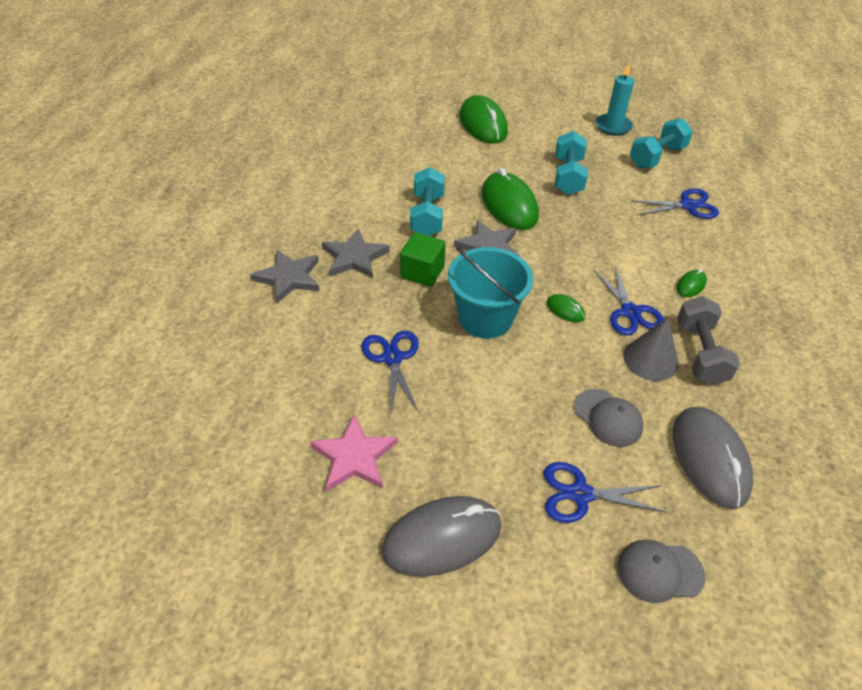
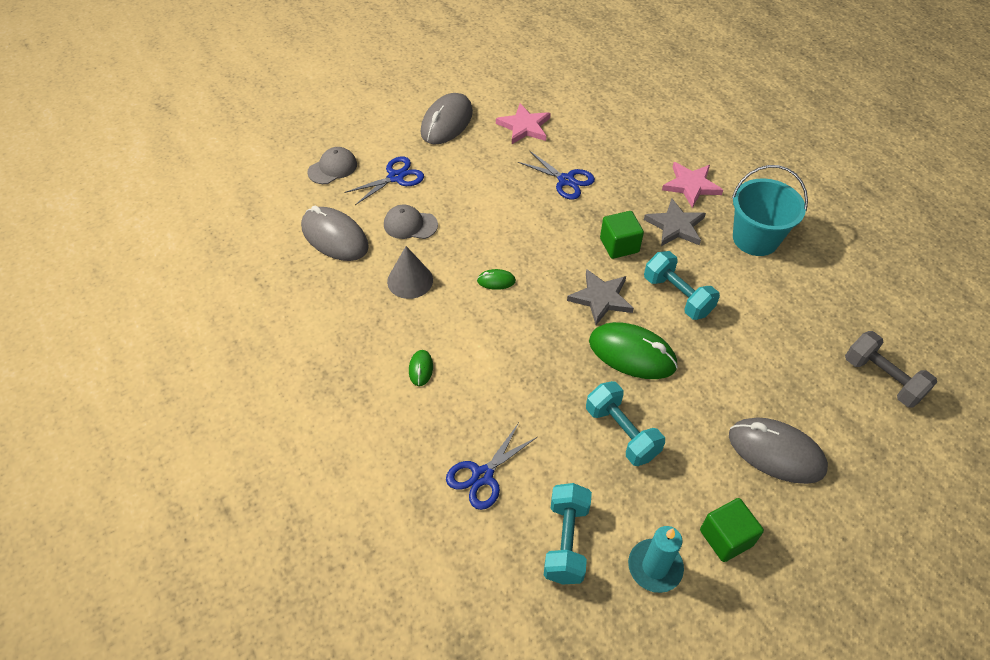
camera: 140 degrees right, 5 degrees up
(289, 278) = (691, 186): grey star -> pink star
(483, 124) = (776, 453): green mouse -> grey mouse
(485, 318) = (541, 239): turquoise bucket -> turquoise bucket (755, 239)
(559, 116) = (726, 538): none -> green cube
(630, 312) = (450, 310): blue scissors -> none
(700, 353) = (379, 307): grey dumbbell -> grey dumbbell (882, 379)

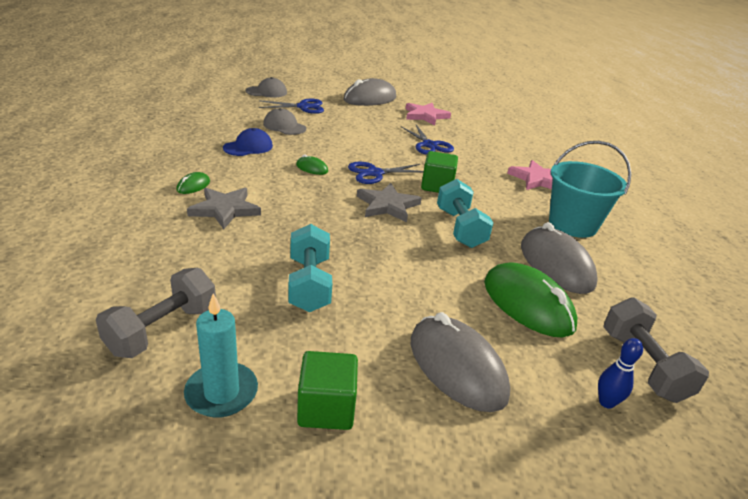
camera: 25 degrees right, 20 degrees down
(334, 237) = (225, 115): grey mouse -> grey mouse (556, 265)
(410, 280) = (248, 147): grey cone -> blue cap
(482, 476) = (153, 257): blue scissors -> blue scissors (374, 173)
(566, 541) = (162, 330): turquoise dumbbell -> grey dumbbell
(632, 354) = (378, 243): green mouse -> green mouse (527, 304)
(675, 226) = (500, 193): grey star -> grey star (225, 209)
(878, 427) = (606, 402): none -> blue bowling pin

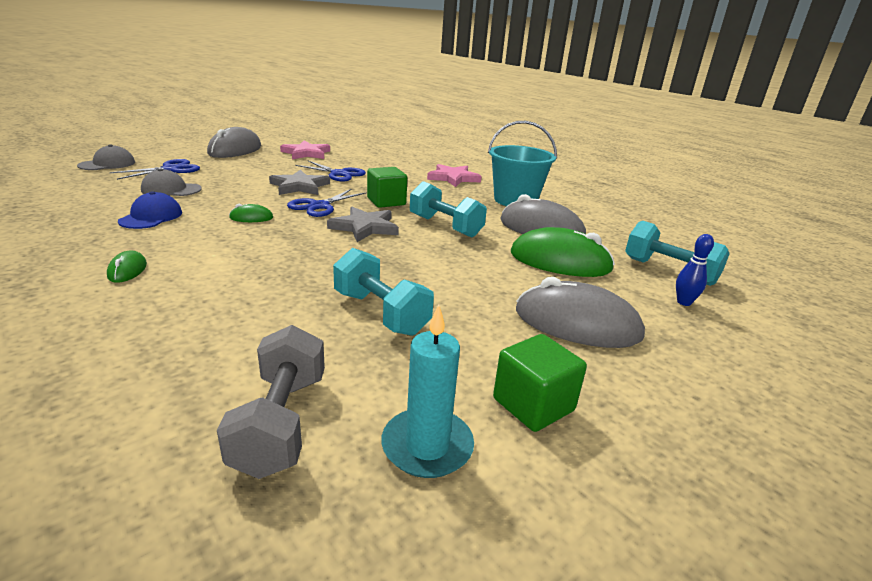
camera: 35 degrees left, 5 degrees down
(225, 209) = (200, 280): grey star -> grey star (299, 186)
(643, 365) = (669, 271): grey dumbbell -> turquoise dumbbell

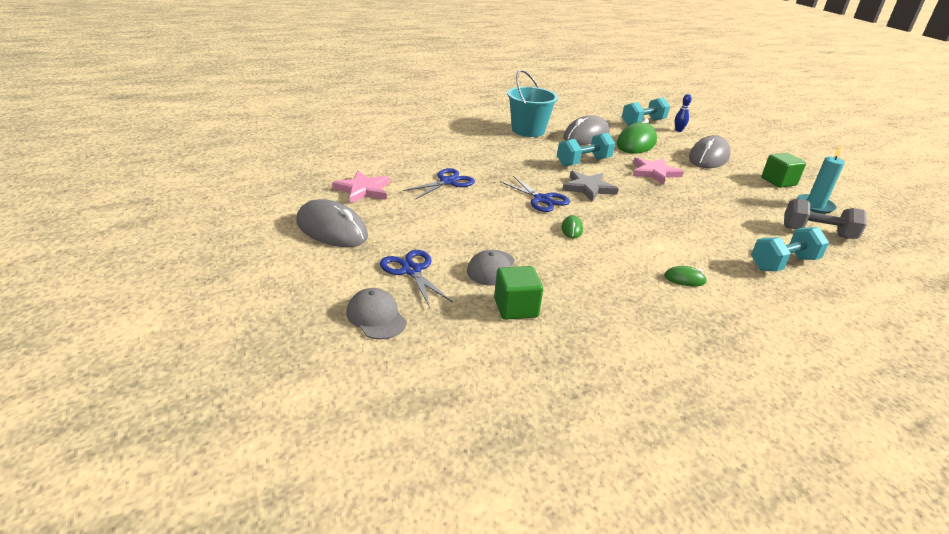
camera: 75 degrees left, 5 degrees up
(151, 217) = (573, 275): blue cap -> none
(299, 186) = (486, 203): grey star -> none
(381, 313) = (715, 200): turquoise dumbbell -> turquoise dumbbell (783, 263)
(386, 202) = (531, 173): green cube -> green cube (515, 307)
(453, 178) = (469, 139): pink star -> pink star (654, 173)

